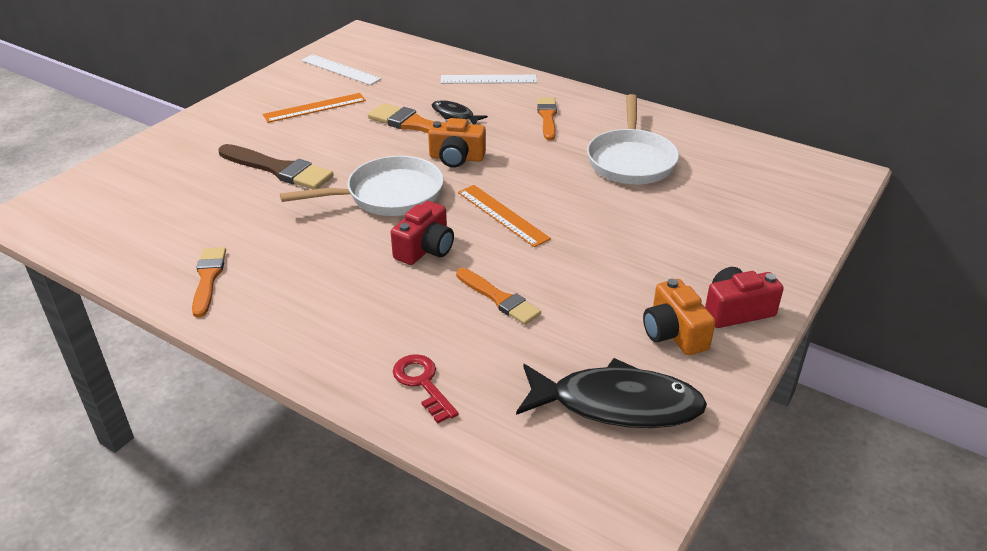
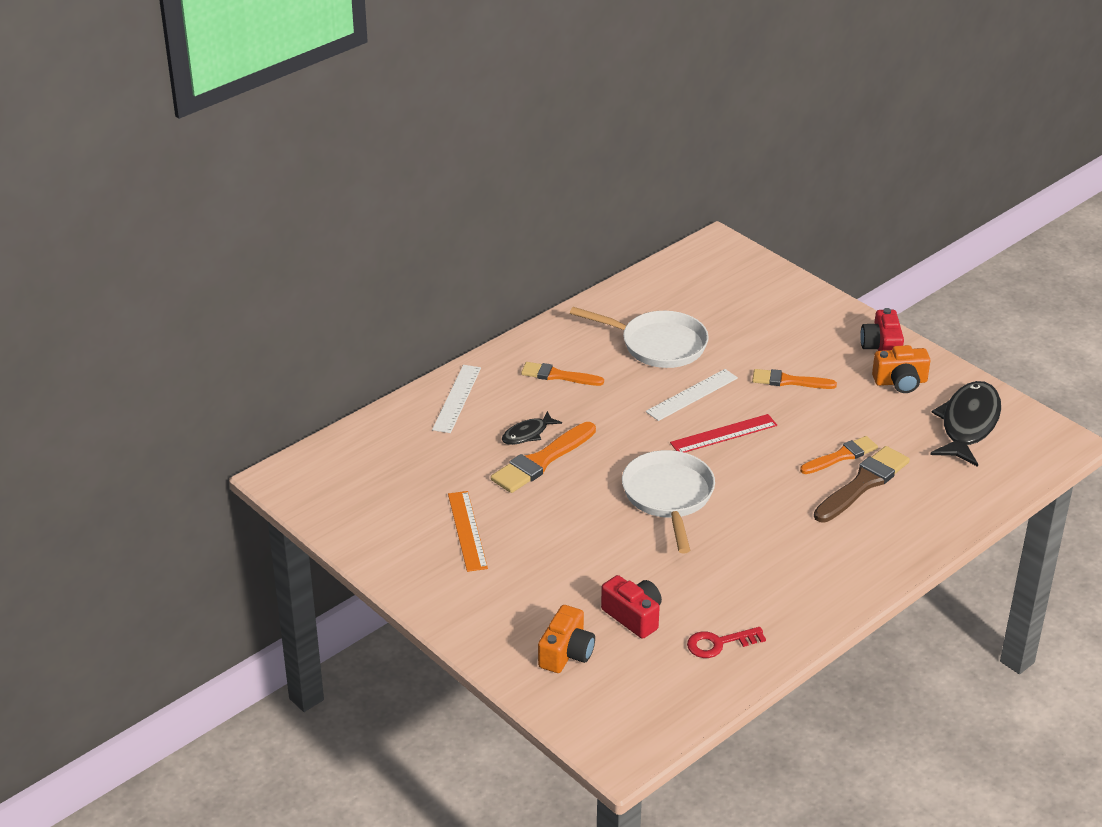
camera: 75 degrees left, 0 degrees up
(208, 279) = (773, 619): orange brush -> orange brush (789, 381)
(278, 169) = (594, 566): brown brush -> brown brush (862, 484)
(340, 69) = (377, 503): white ruler -> white ruler (692, 395)
(423, 384) = (932, 509): red key -> red key (719, 643)
(425, 249) = (763, 485): red camera -> red camera (633, 616)
(456, 158) = (616, 445): orange camera -> orange camera (566, 653)
(502, 215) = (723, 434): orange ruler -> red ruler

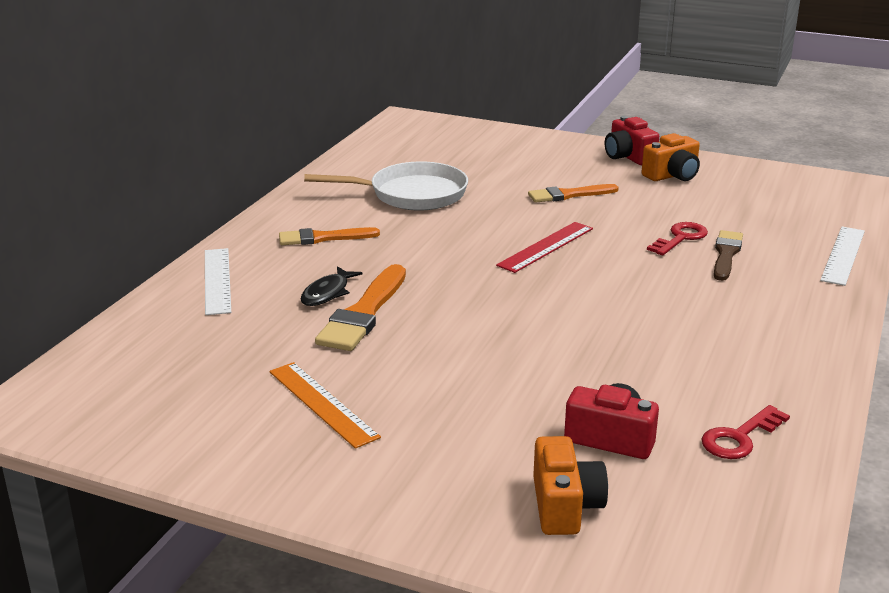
camera: 25 degrees left, 10 degrees down
(669, 497) = (539, 311): white pan -> none
(692, 395) = (482, 224): white ruler -> white ruler (843, 255)
(841, 456) = (680, 238): orange brush -> red key
(862, 484) = (726, 254): brown brush -> brown brush, size x0.66
(968, 424) = (767, 191): black fish -> none

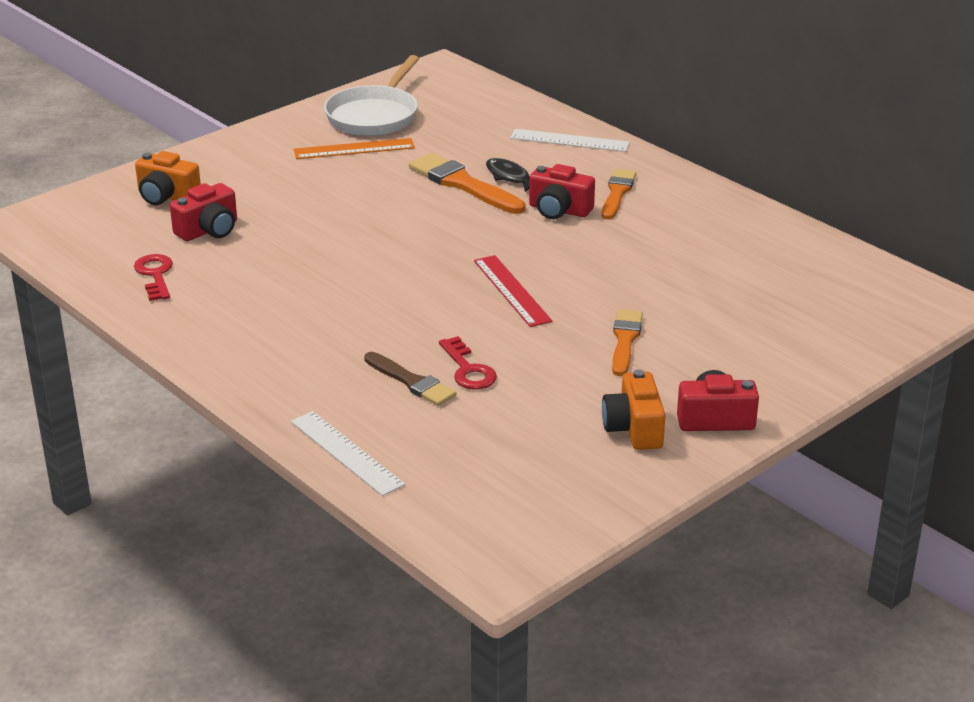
camera: 115 degrees right, 5 degrees up
(380, 256) = (559, 210): none -> red camera
(411, 194) = (689, 253): white pan -> white pan (374, 116)

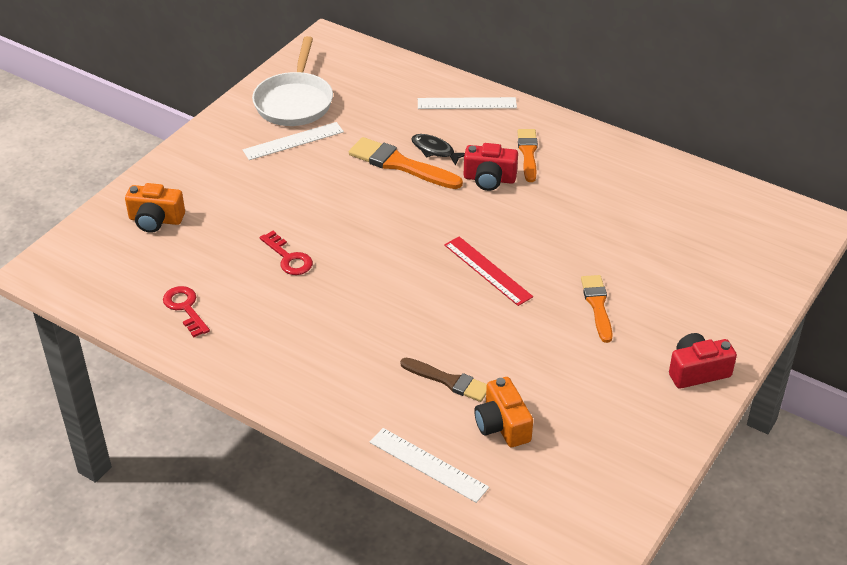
camera: 15 degrees left, 10 degrees up
(209, 230) = (209, 251): red camera -> none
(354, 149) = (293, 141): orange ruler -> white ruler
(468, 369) = (487, 359): red key -> red key (288, 258)
(634, 428) = (641, 393): orange camera -> orange camera (502, 425)

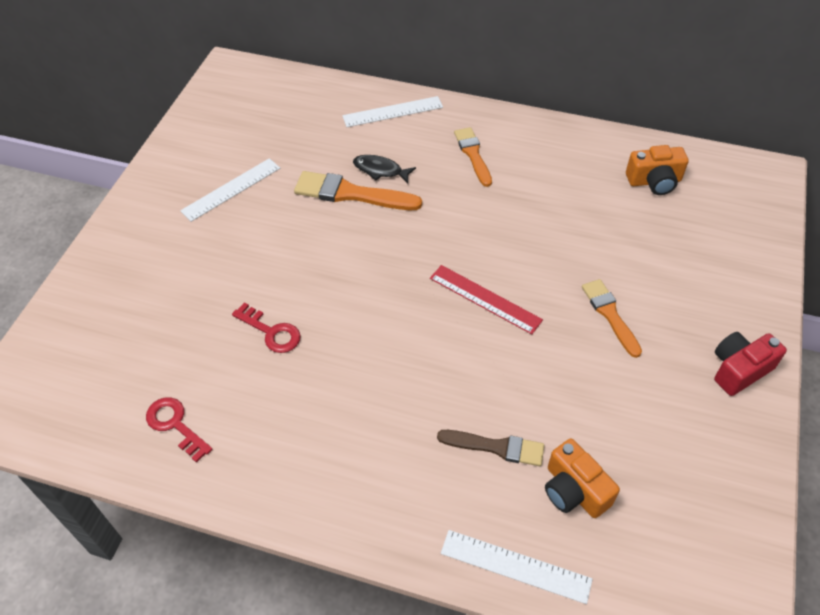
camera: 15 degrees left, 10 degrees up
(155, 220) = (109, 318): orange camera -> orange camera (654, 181)
(294, 102) = (218, 144): white pan -> none
(489, 179) = (446, 191): red camera -> none

